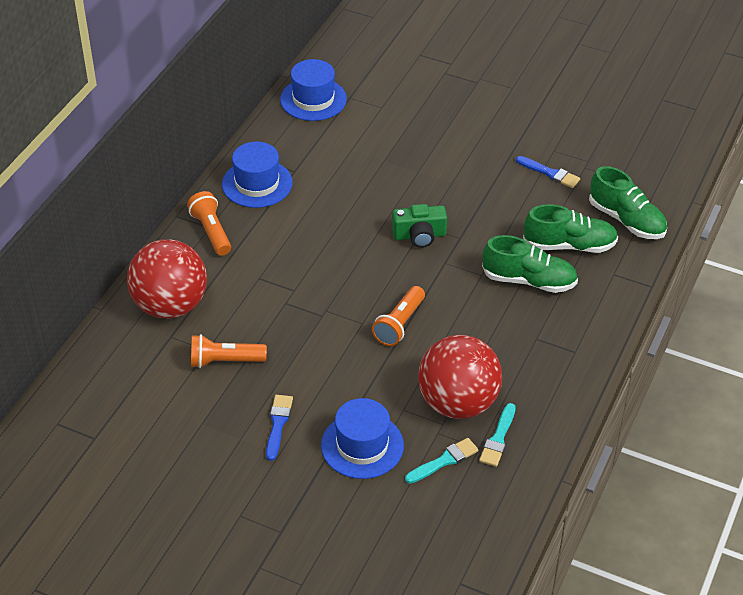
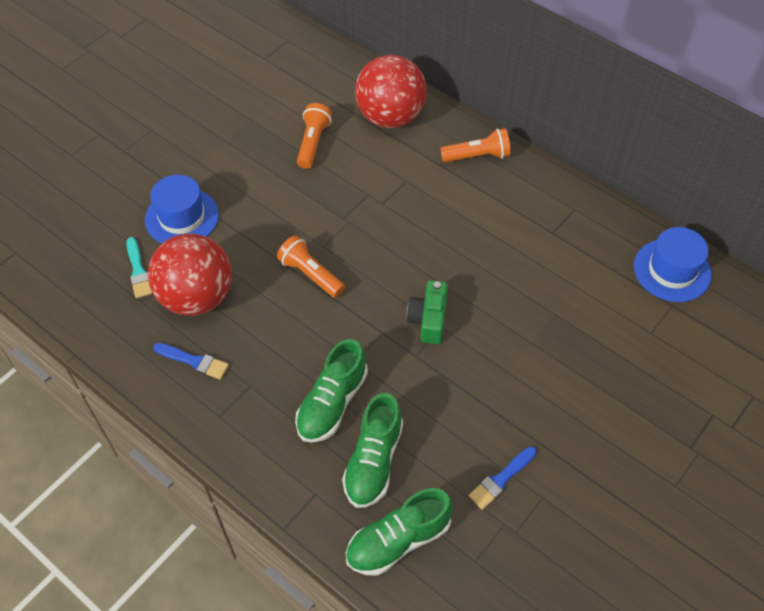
camera: 105 degrees right, 10 degrees up
(257, 183) = (539, 200): blue hat -> none
(278, 424) = (229, 166): blue brush -> blue brush (194, 361)
(498, 438) = (143, 318): turquoise brush -> none

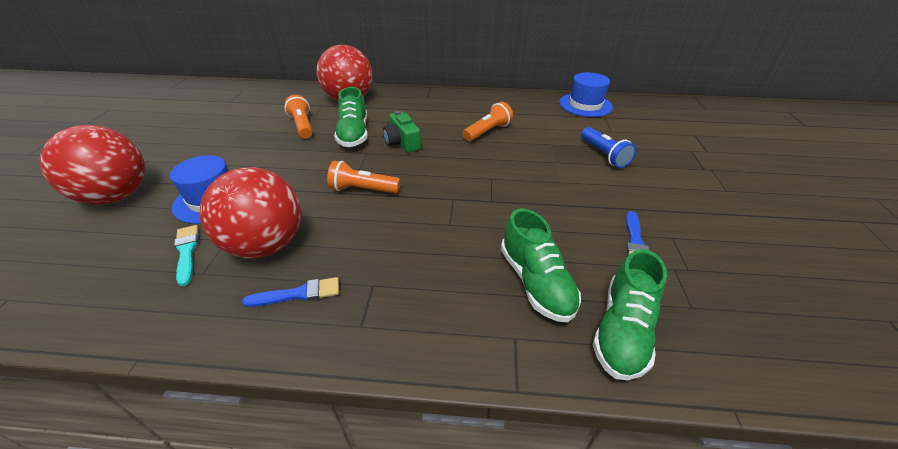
camera: 35 degrees left, 15 degrees down
(112, 171) = (117, 196): none -> red ball
(138, 271) = (186, 252): turquoise brush -> turquoise brush turned 150 degrees counterclockwise
(332, 403) = (459, 260): green shoe -> green shoe (354, 134)
(429, 319) = (478, 178): green camera -> green camera (402, 142)
(477, 156) = (423, 98): orange flashlight -> orange flashlight (488, 131)
(597, 363) = (604, 155): none -> blue flashlight

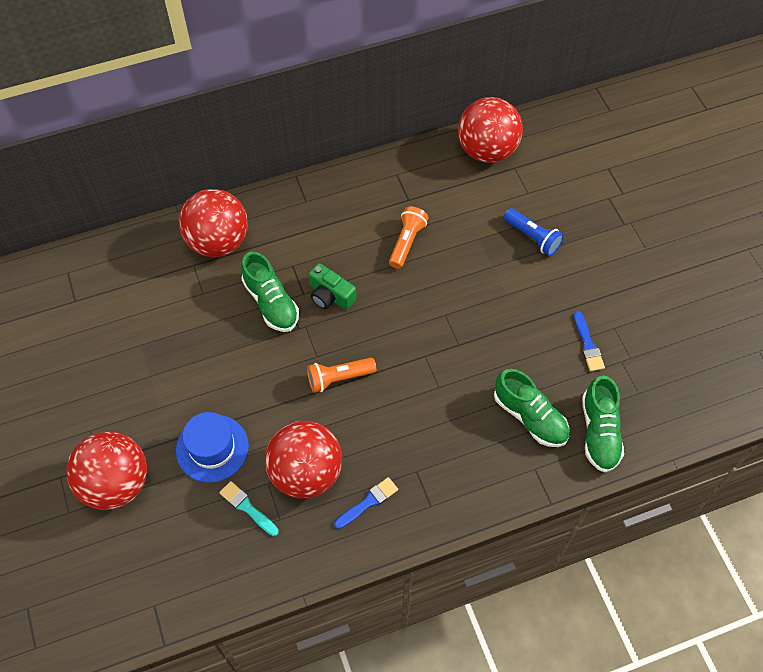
camera: 25 degrees left, 20 degrees up
(302, 126) = (204, 311): orange flashlight -> none
(585, 105) = (487, 150): blue hat -> red ball

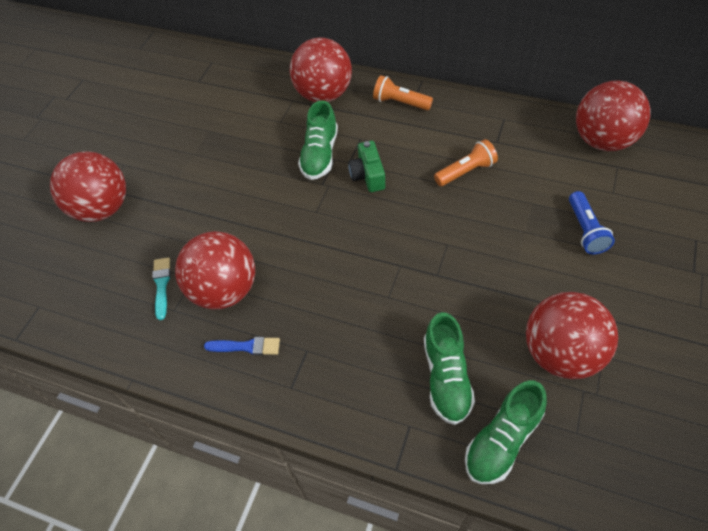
camera: 45 degrees right, 5 degrees down
(212, 448) = (182, 227): blue hat -> none
(339, 378) = (316, 238): orange flashlight -> orange flashlight (400, 102)
(588, 345) = (561, 353): blue brush -> red ball

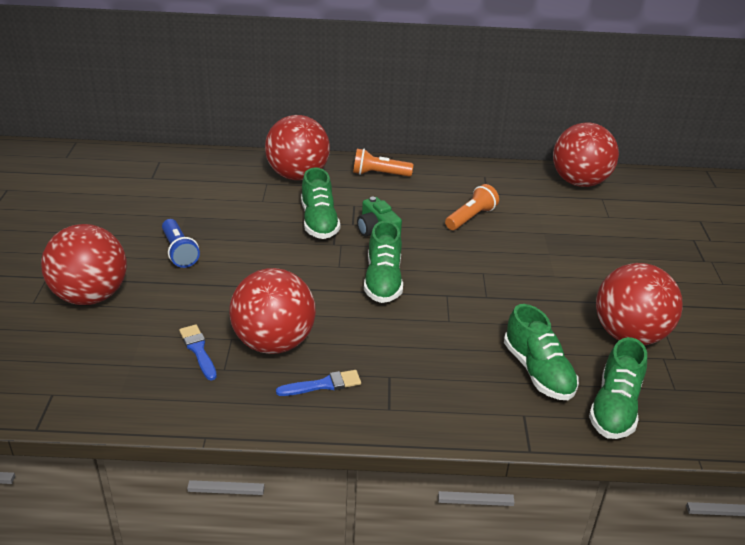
camera: 25 degrees left, 20 degrees down
(162, 285) = (198, 350): turquoise brush -> blue brush
(348, 237) = (383, 281): none -> green shoe
(585, 230) = (600, 245): blue flashlight -> blue flashlight (179, 252)

